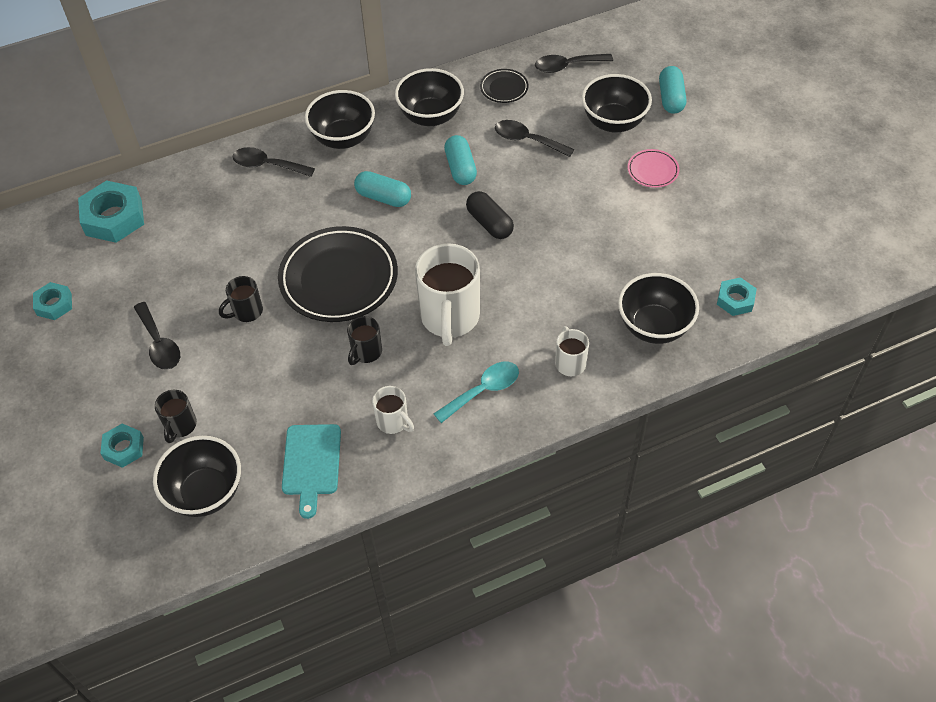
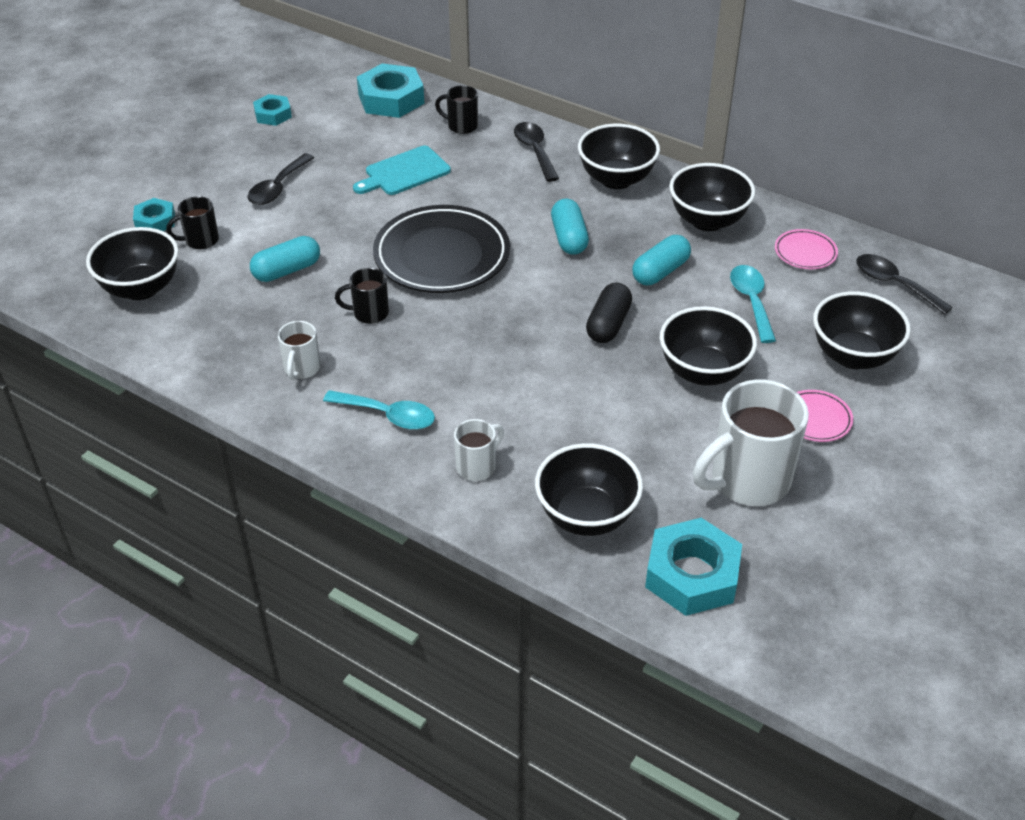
camera: 55 degrees right, 10 degrees down
(246, 312) = (354, 219): black mug -> black mug (461, 126)
(311, 464) = (215, 337): turquoise cutting board -> turquoise cutting board (404, 172)
(450, 318) = (459, 351): white mug -> white mug (747, 480)
(504, 88) = (805, 253): black plate -> pink plate
(527, 140) = (751, 301): black spoon -> turquoise spoon
(572, 200) = (703, 372): none -> black bowl
(671, 98) = (946, 388): turquoise capsule -> turquoise capsule (287, 270)
(735, 300) = (692, 575): turquoise nut -> turquoise nut, size x1.77

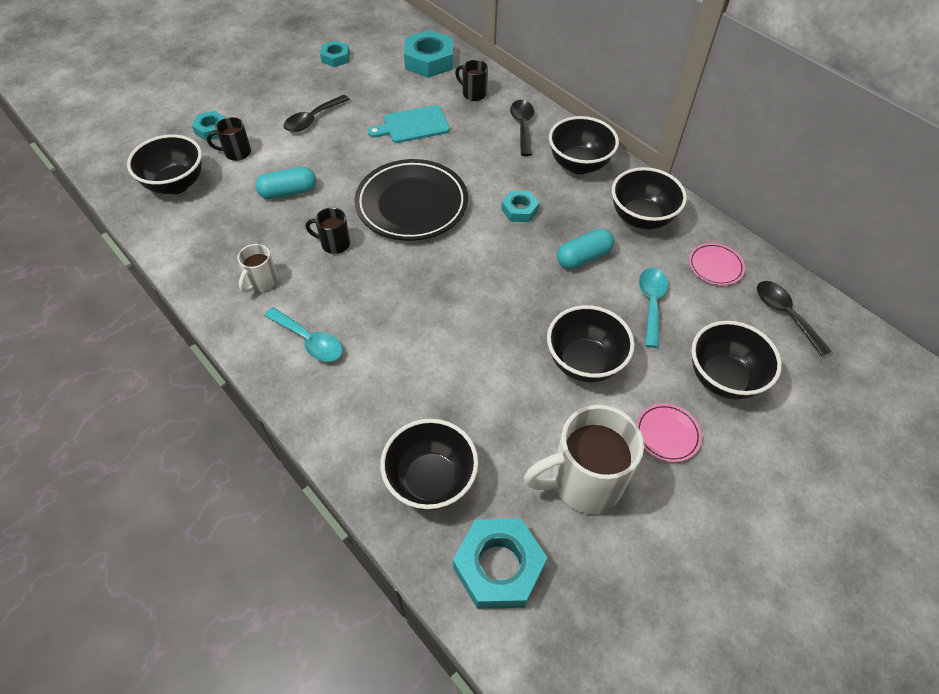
camera: 15 degrees right, 10 degrees up
(477, 466) = (360, 407): white mug -> none
(569, 238) = (519, 210): turquoise capsule -> turquoise nut
(608, 324) = (521, 297): black capsule -> none

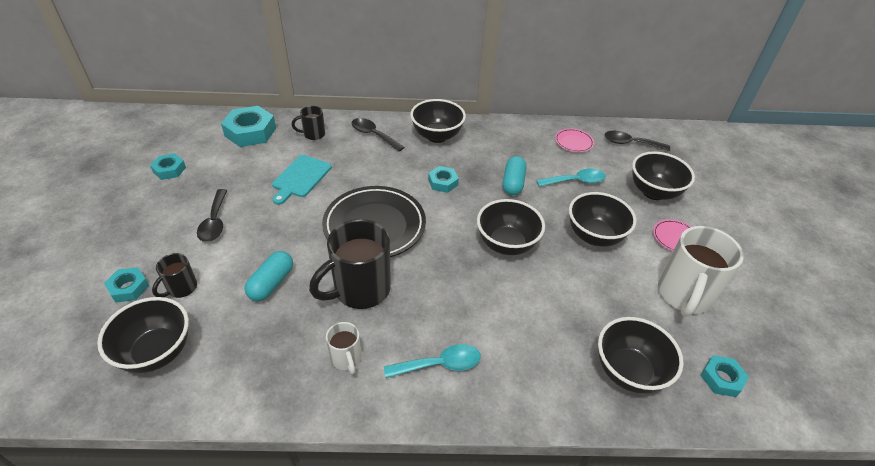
camera: 50 degrees left, 10 degrees down
(334, 244) = (360, 290): black mug -> black mug, size x1.99
(498, 567) = (721, 379): turquoise nut -> turquoise nut, size x0.57
(641, 218) = (508, 142): black bowl -> black bowl (506, 244)
(651, 303) = (576, 181): turquoise spoon -> turquoise spoon turned 120 degrees clockwise

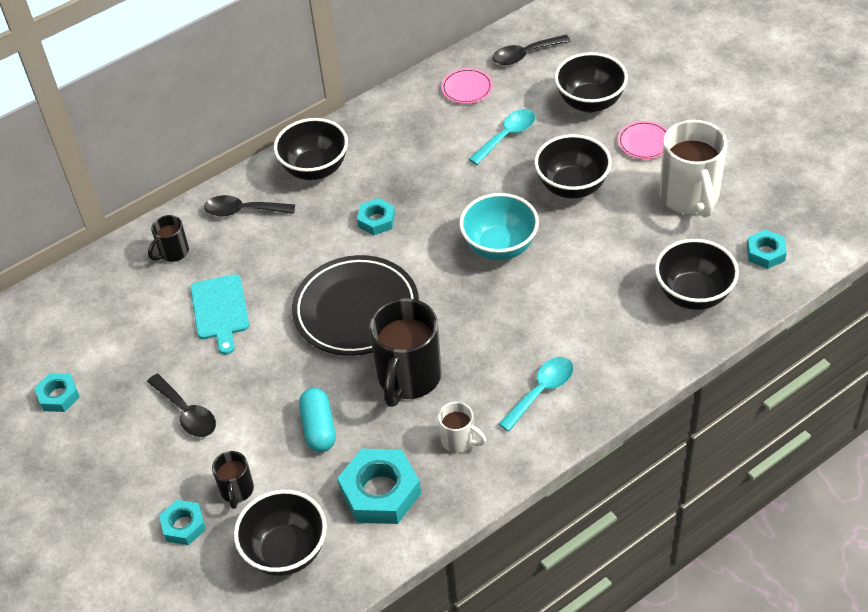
camera: 30 degrees left, 5 degrees up
(250, 132) = (94, 295): turquoise nut -> turquoise nut (380, 492)
(506, 244) = (499, 247): black bowl -> turquoise bowl
(513, 183) = (447, 176): turquoise capsule -> none

